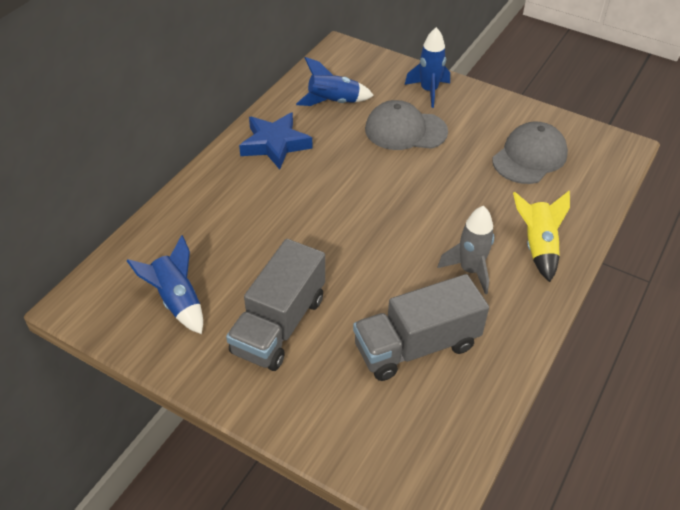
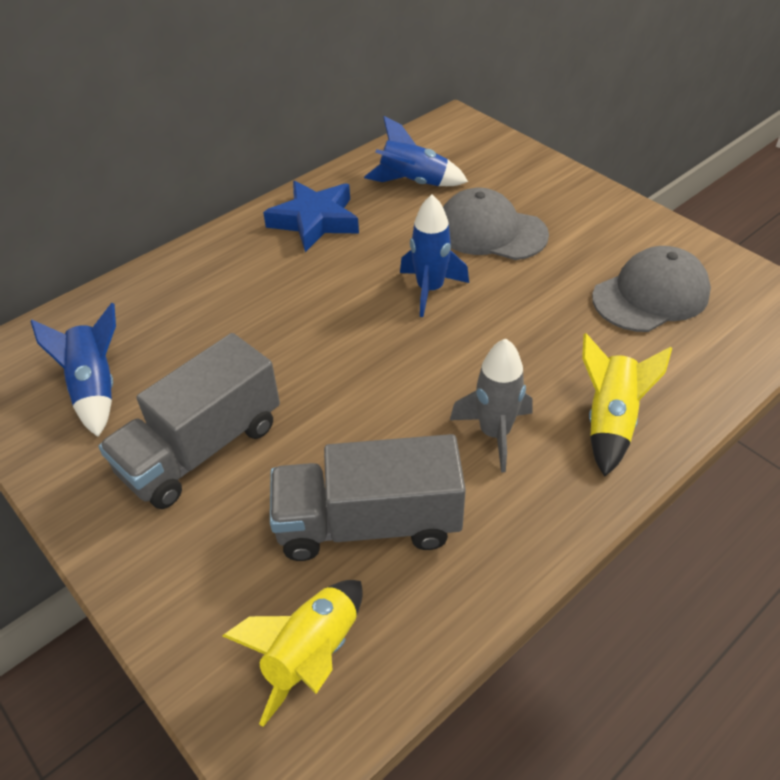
camera: 20 degrees right, 0 degrees up
(420, 434) = (312, 654): none -> yellow rocket
(428, 91) = (545, 188): blue rocket -> blue rocket (430, 289)

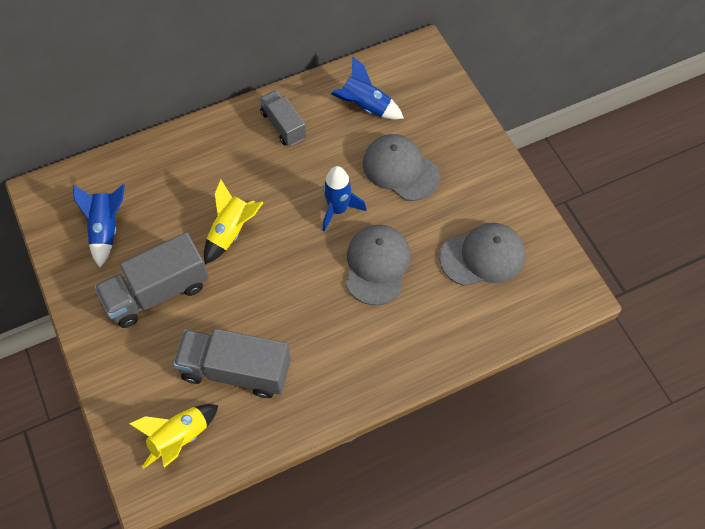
camera: 15 degrees right, 15 degrees up
(315, 221) = (283, 125): blue star -> grey truck
(494, 433) = (332, 333): grey rocket -> none
(516, 337) = (377, 265): none -> grey cap
(610, 421) = (406, 345): yellow rocket -> yellow rocket (231, 232)

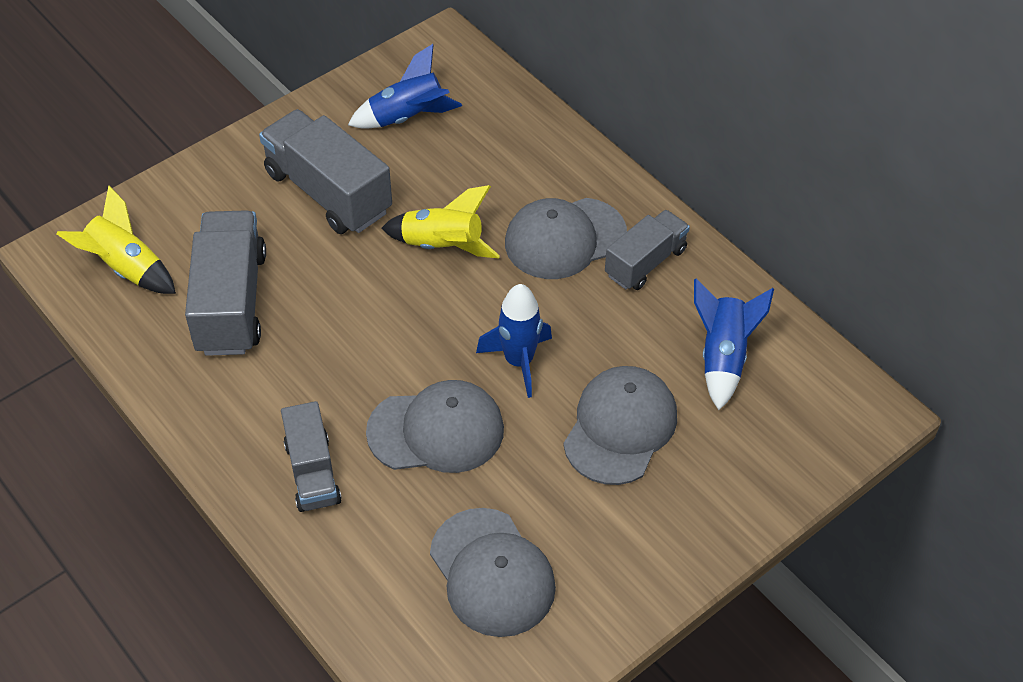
camera: 75 degrees right, 10 degrees down
(249, 162) = (565, 239): none -> grey cap
(390, 341) = (312, 472): none -> grey truck

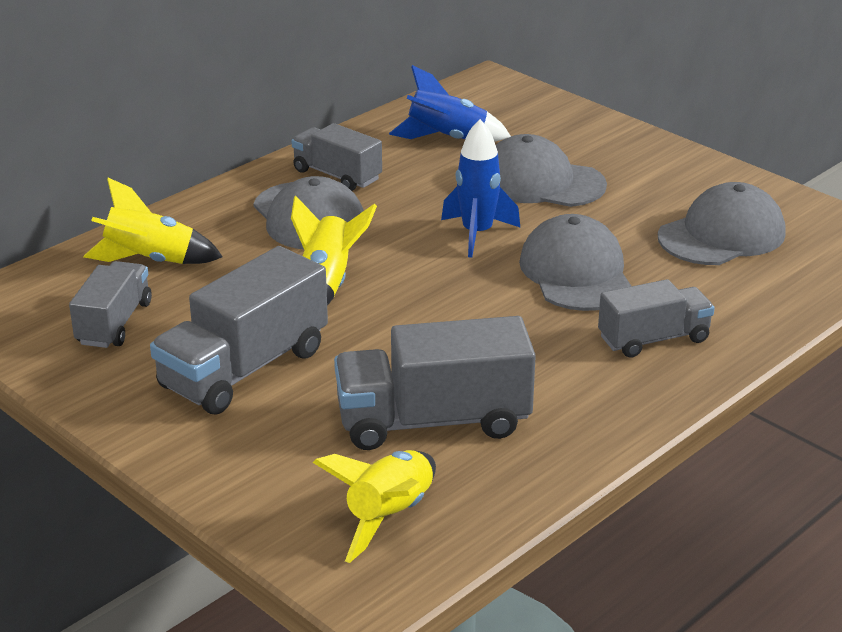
camera: 95 degrees left, 20 degrees down
(407, 117) = (114, 323): blue rocket -> grey truck
(500, 135) = (150, 261): none -> yellow rocket

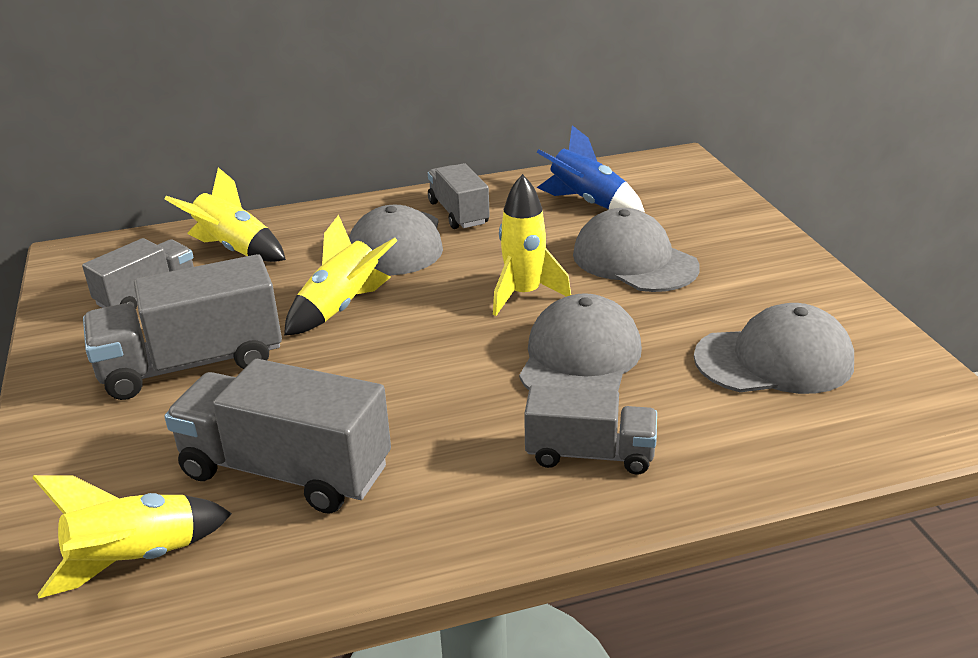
camera: 30 degrees right, 0 degrees up
(477, 234) = (524, 295): blue rocket -> yellow rocket

